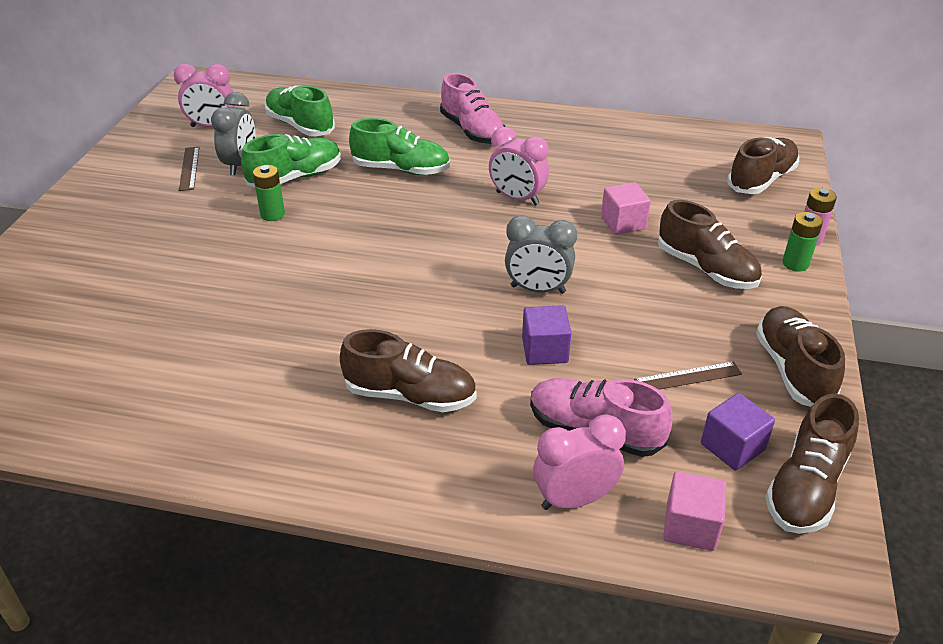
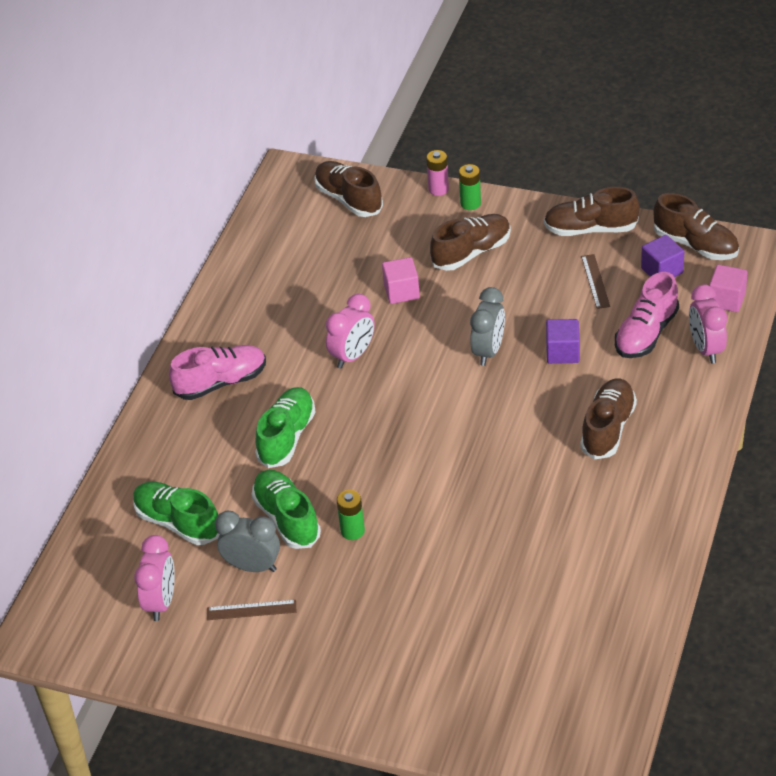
camera: 80 degrees left, 5 degrees up
(300, 126) = (178, 523): green shoe -> green shoe turned 75 degrees clockwise

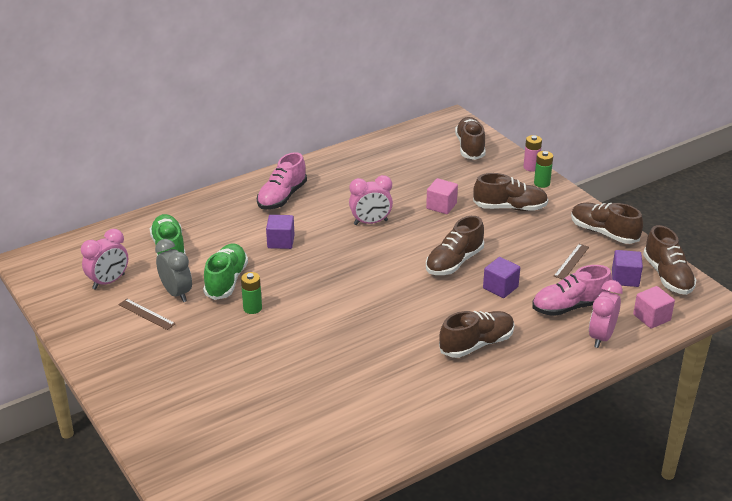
camera: 35 degrees right, 10 degrees down
(221, 382) = (282, 197): pink shoe -> pink shoe turned 105 degrees clockwise
(287, 437) = (281, 241): green shoe -> purple cube
(488, 351) = (454, 262): grey clock -> brown shoe

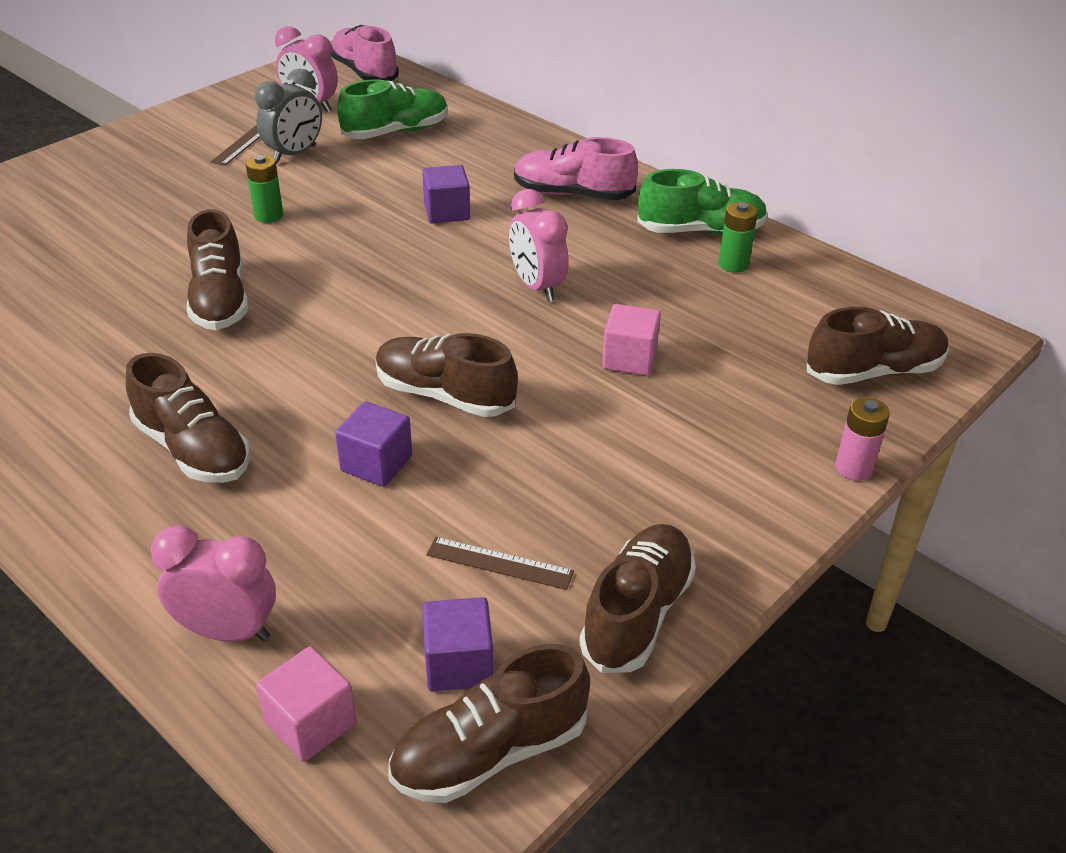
camera: 75 degrees right, 5 degrees up
(226, 281) = (331, 185): green shoe -> green shoe (701, 231)
(510, 208) = (669, 451): brown shoe -> brown shoe (220, 300)
(542, 183) = (795, 491): green battery -> green battery (733, 264)
(569, 307) = (330, 572): pink shoe -> pink shoe (364, 72)

